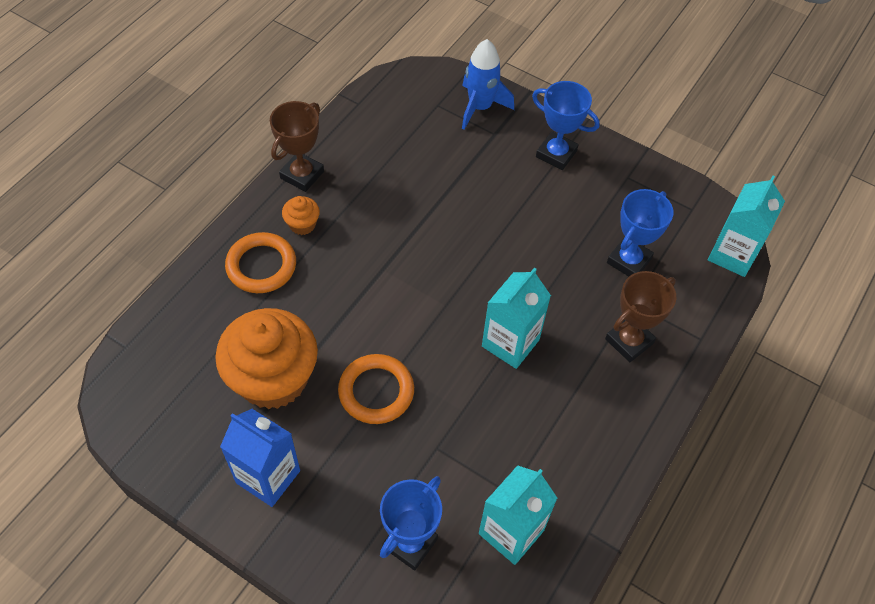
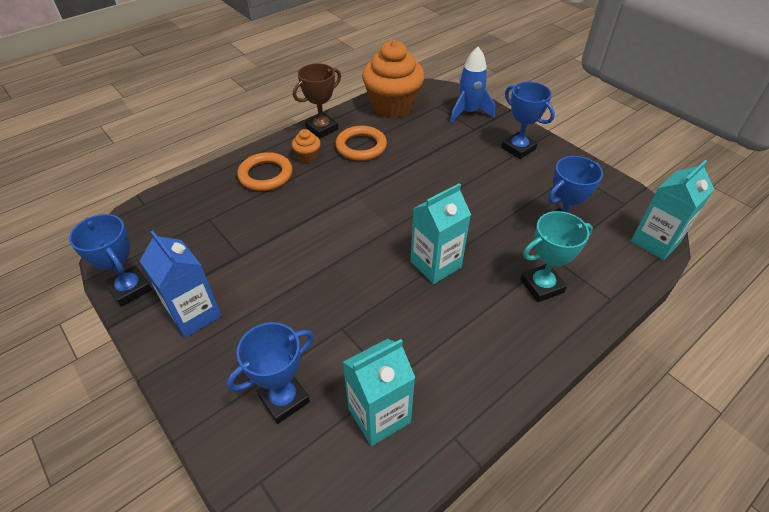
camera: 20 degrees right, 10 degrees down
(175, 466) = (130, 289): none -> blue trophy
(273, 379) = (235, 247): orange cupcake -> orange cupcake (392, 106)
(376, 391) = (310, 274): orange ring -> orange ring (361, 146)
(629, 341) = (542, 286): brown trophy -> turquoise trophy

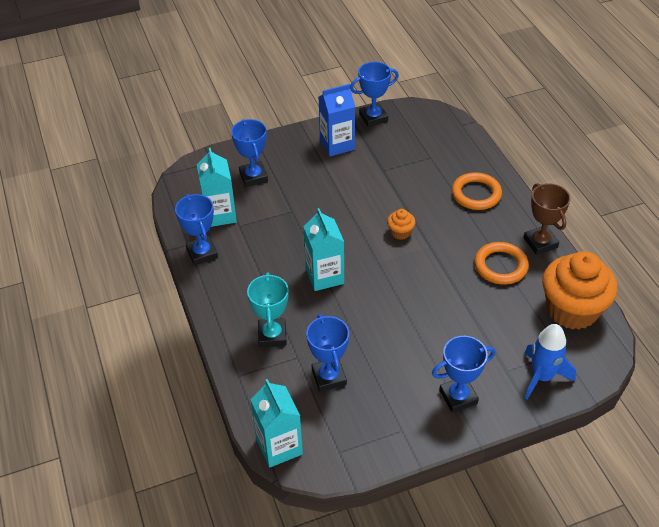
camera: 110 degrees right, 0 degrees up
(307, 156) = (495, 225): orange cupcake -> orange cupcake (400, 232)
(462, 409) = (202, 253): none -> blue trophy

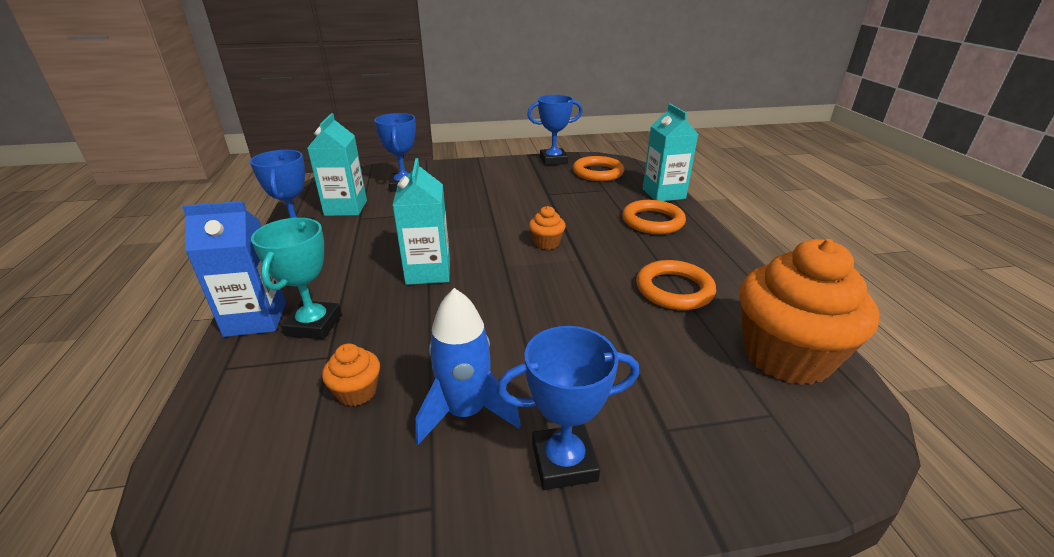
camera: 10 degrees right, 15 degrees down
(279, 446) = (191, 496): turquoise carton -> turquoise carton (663, 194)
(329, 377) = (357, 392): blue trophy -> orange cupcake
(337, 145) = (506, 173): blue carton -> blue carton (256, 319)
(418, 132) = (598, 172): none -> orange ring
(540, 243) = (734, 272): brown trophy -> none
(542, 376) = (732, 452): blue rocket -> blue rocket (466, 412)

